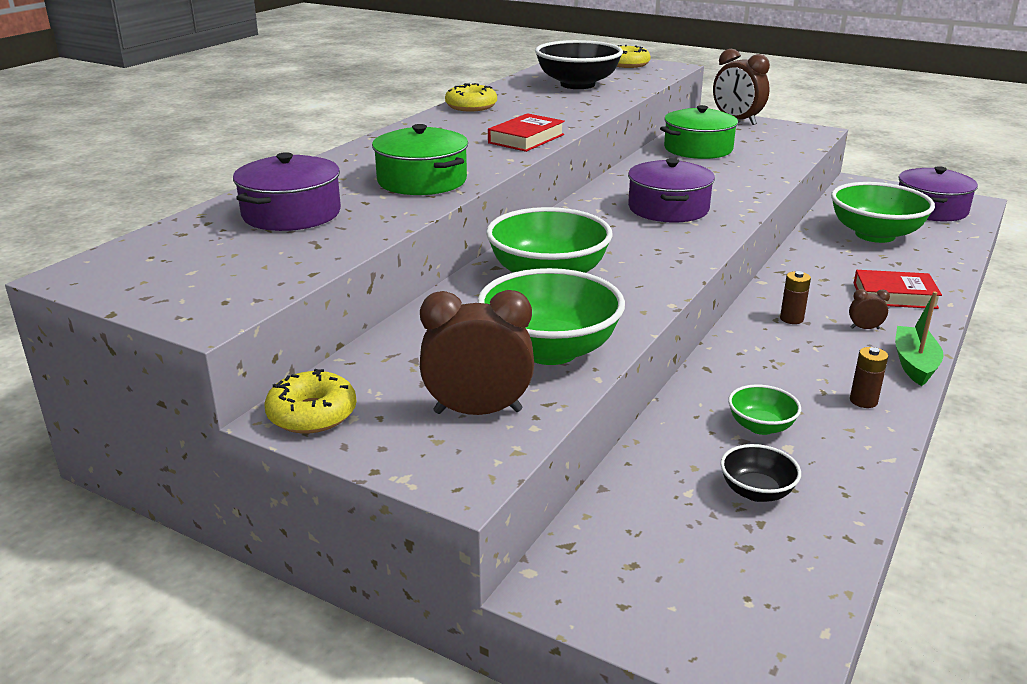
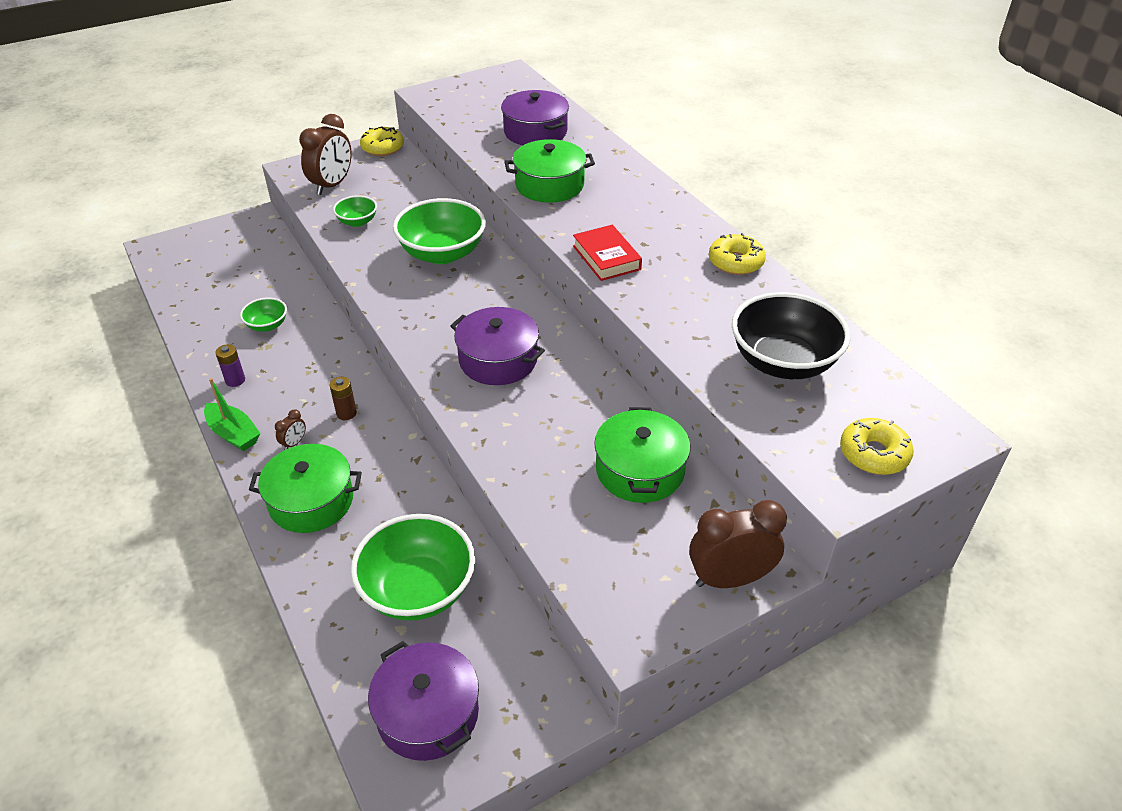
camera: 120 degrees right, 15 degrees up
(550, 350) = (357, 222): green bowl -> green bowl, size x0.50
(756, 492) = (230, 295): black bowl -> none
(863, 401) = (235, 380): brown battery -> purple battery
(894, 295) = (311, 501): red book -> green pot

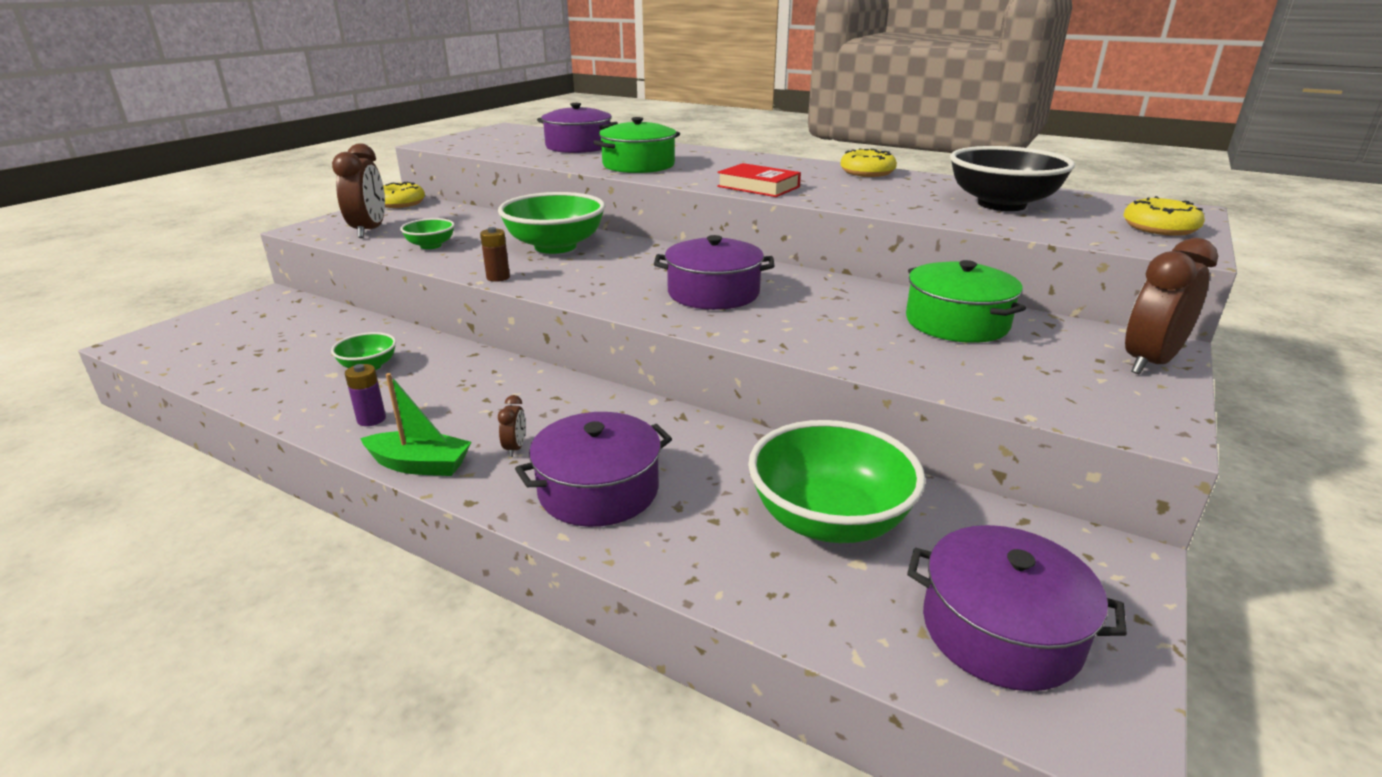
camera: 30 degrees left, 15 degrees down
(311, 501) = (598, 490): green pot -> purple pot
(346, 413) = (553, 406): brown battery -> brown battery (498, 277)

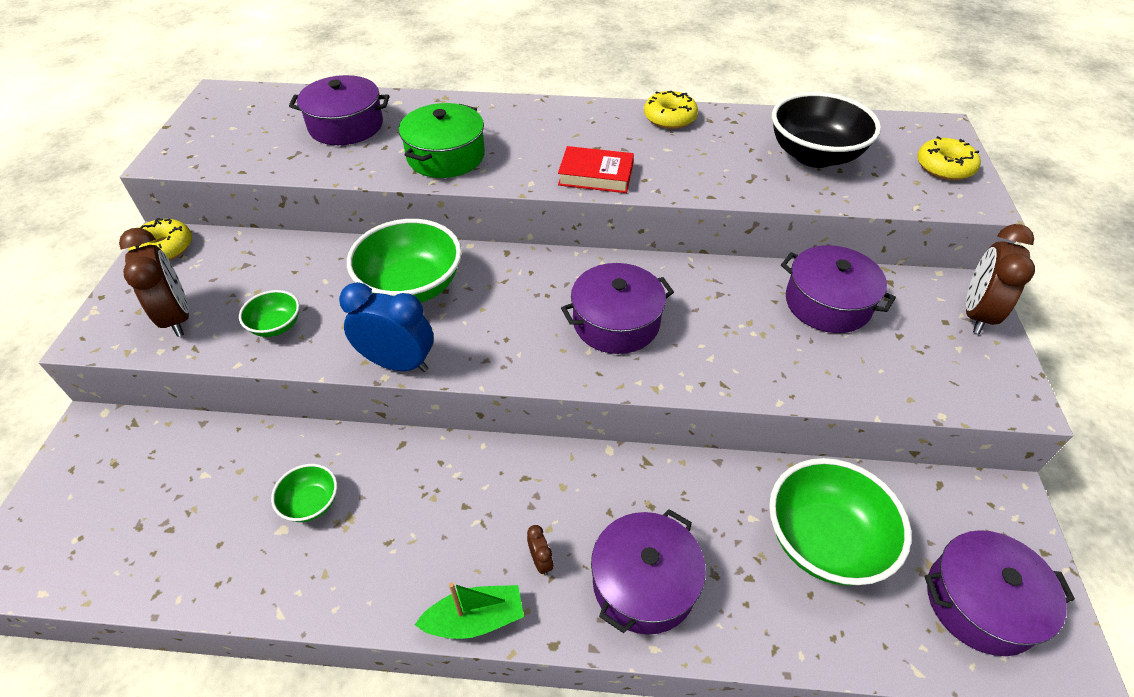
camera: 25 degrees left, 20 degrees up
(371, 419) = (380, 579): purple battery -> none
(498, 277) = (398, 363): brown battery -> blue clock
(957, 322) = (827, 303): green pot -> purple pot

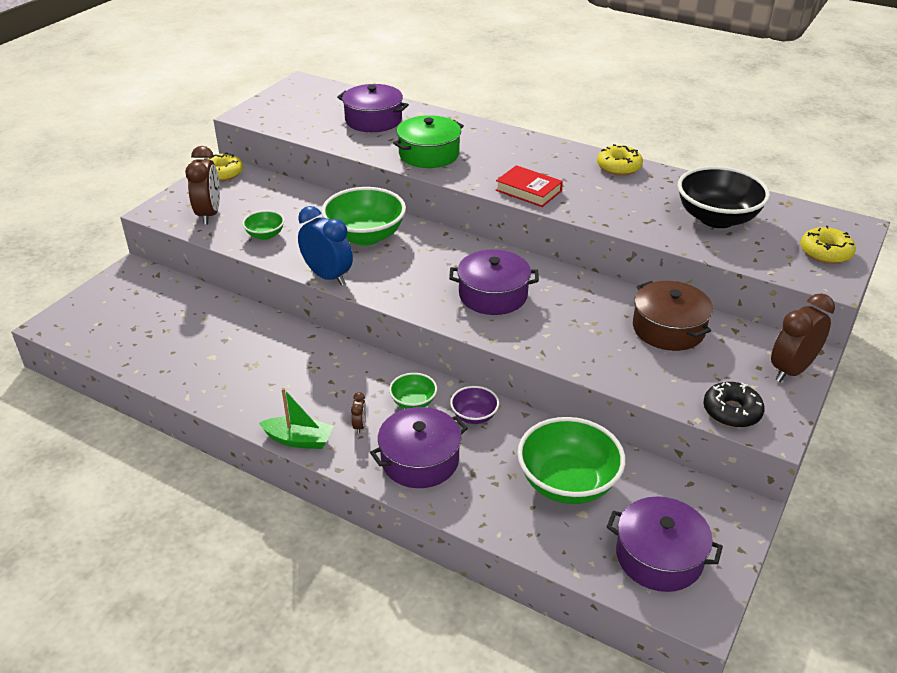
camera: 25 degrees right, 10 degrees down
(311, 503) = (237, 349): green bowl -> green bowl (413, 402)
(665, 488) = (474, 416): none -> purple bowl
(827, 303) = (668, 329): purple pot -> brown pot
(965, 390) = (731, 411): none -> black donut

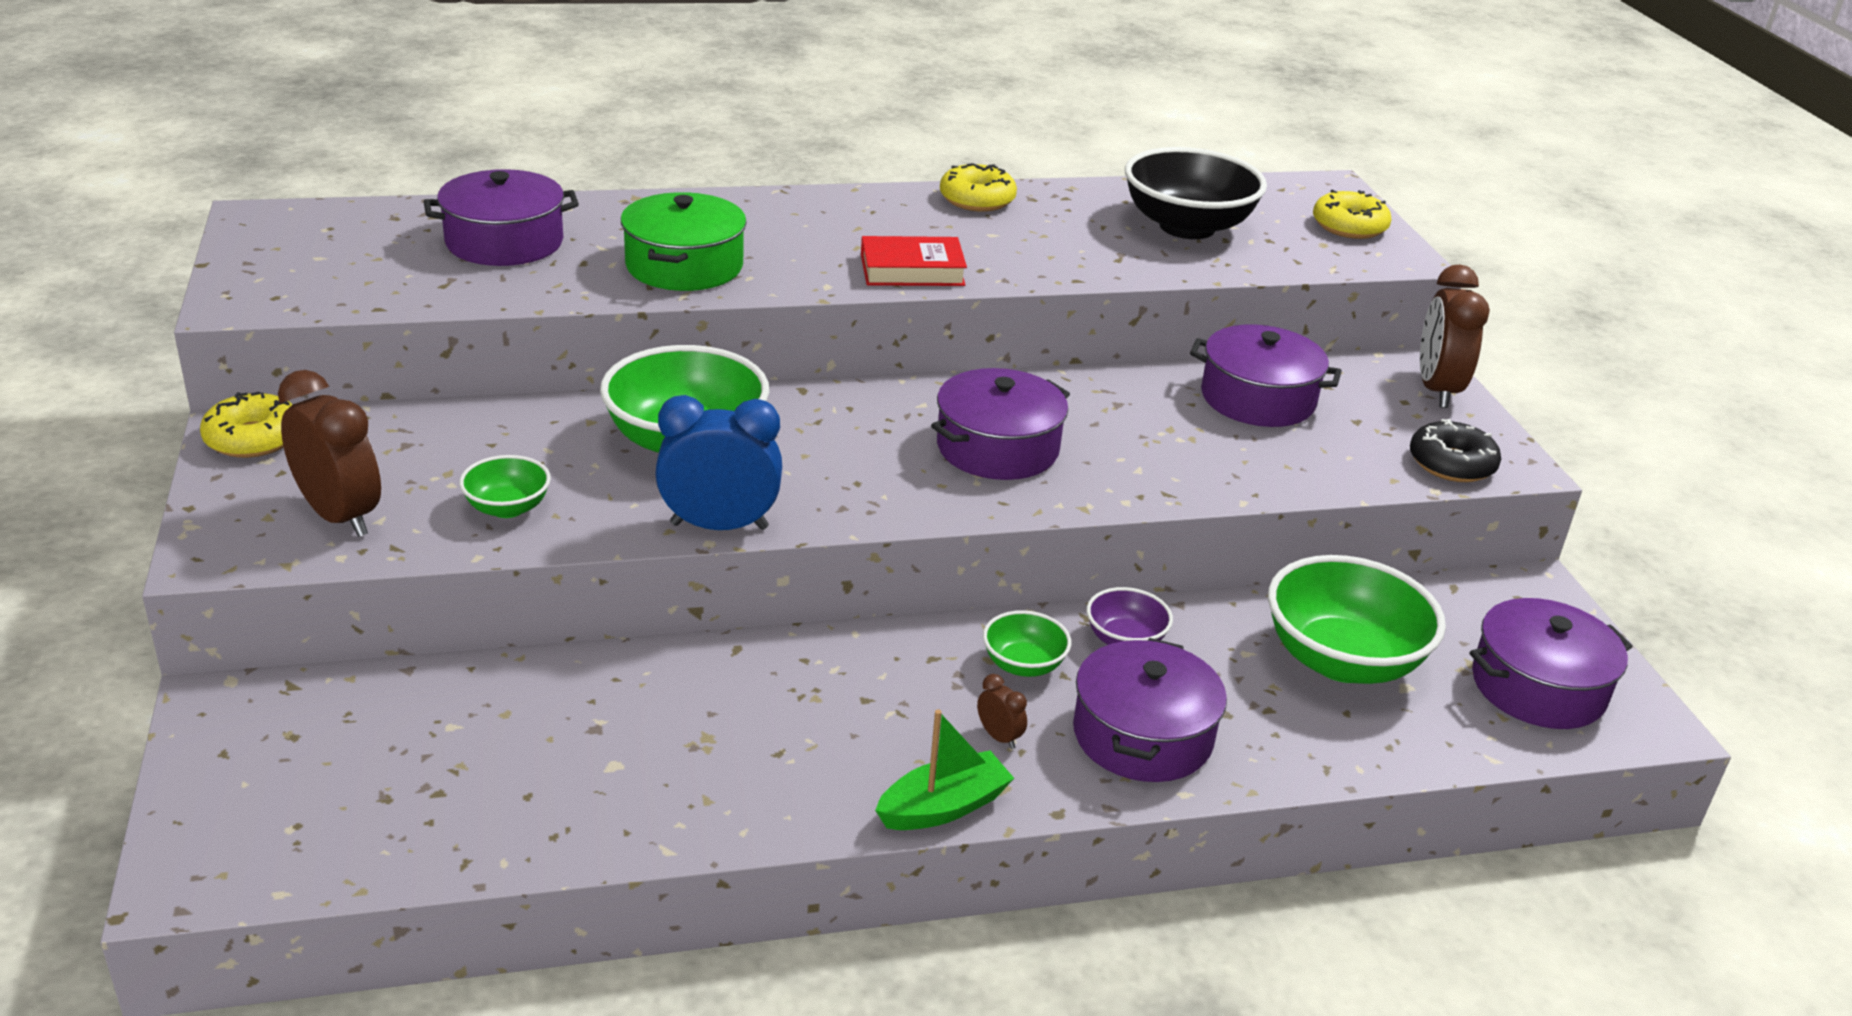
camera: 45 degrees left, 5 degrees down
(668, 329) = (1258, 398): brown pot -> purple pot

